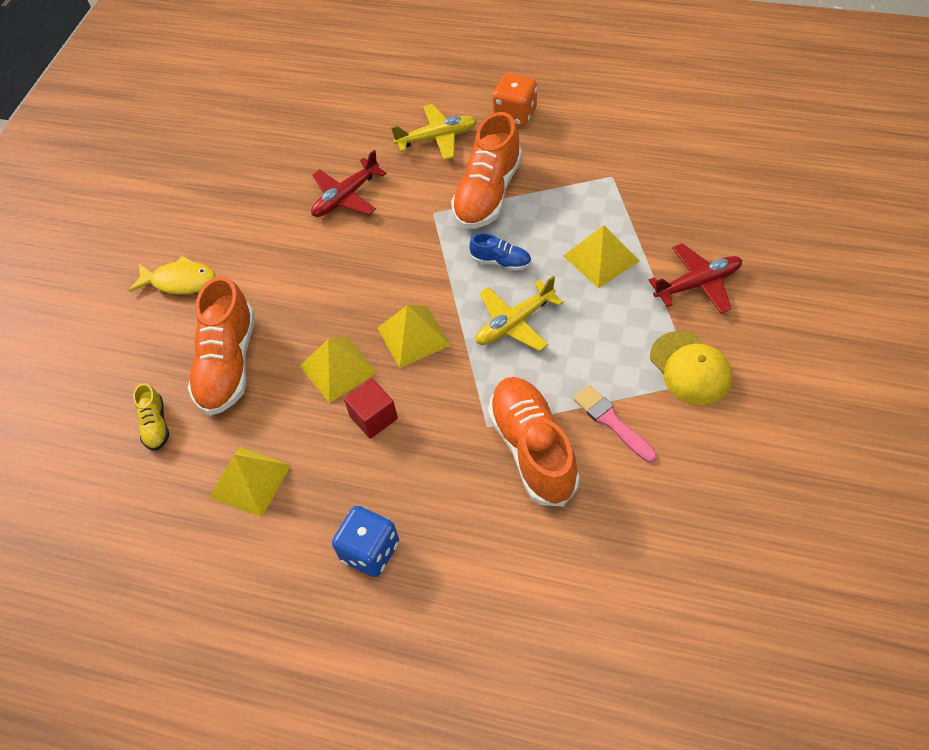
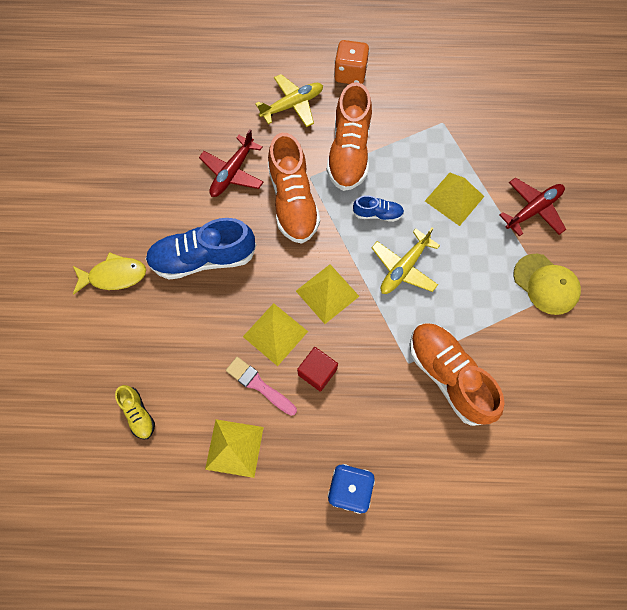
camera: 20 degrees left, 15 degrees up
(228, 364) = (182, 346): orange shoe -> orange shoe (293, 201)
(283, 278) = (203, 258): none -> blue shoe
(612, 422) = (500, 341): pink brush -> pink brush (259, 385)

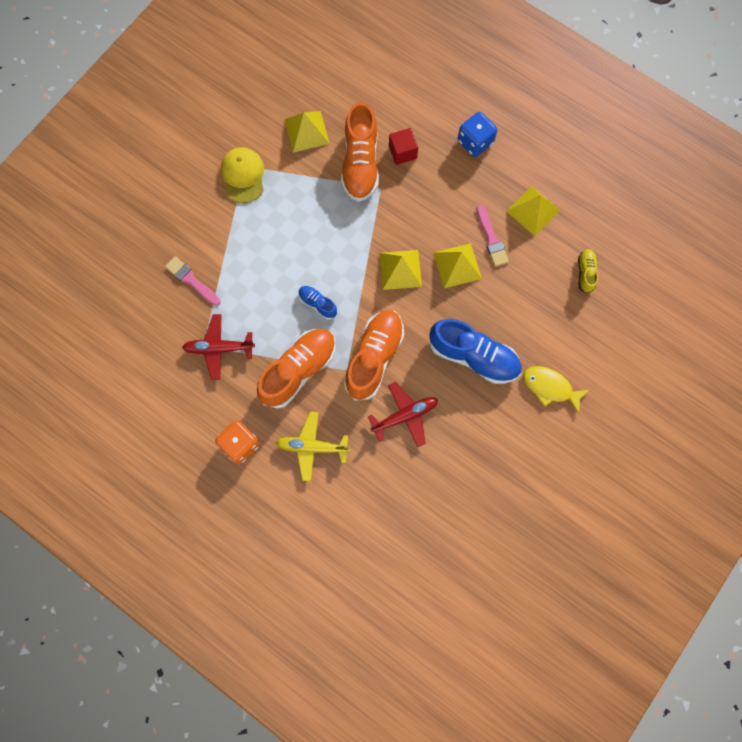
camera: 145 degrees left, 5 degrees up
(317, 372) = (446, 221): red cube -> red cube (402, 152)
(403, 268) = (331, 251): yellow plane -> none
(454, 198) = (251, 277): yellow pyramid -> yellow pyramid (306, 131)
(501, 164) = (191, 280): none -> pink brush
(533, 209) = (202, 230): red plane -> red plane (219, 348)

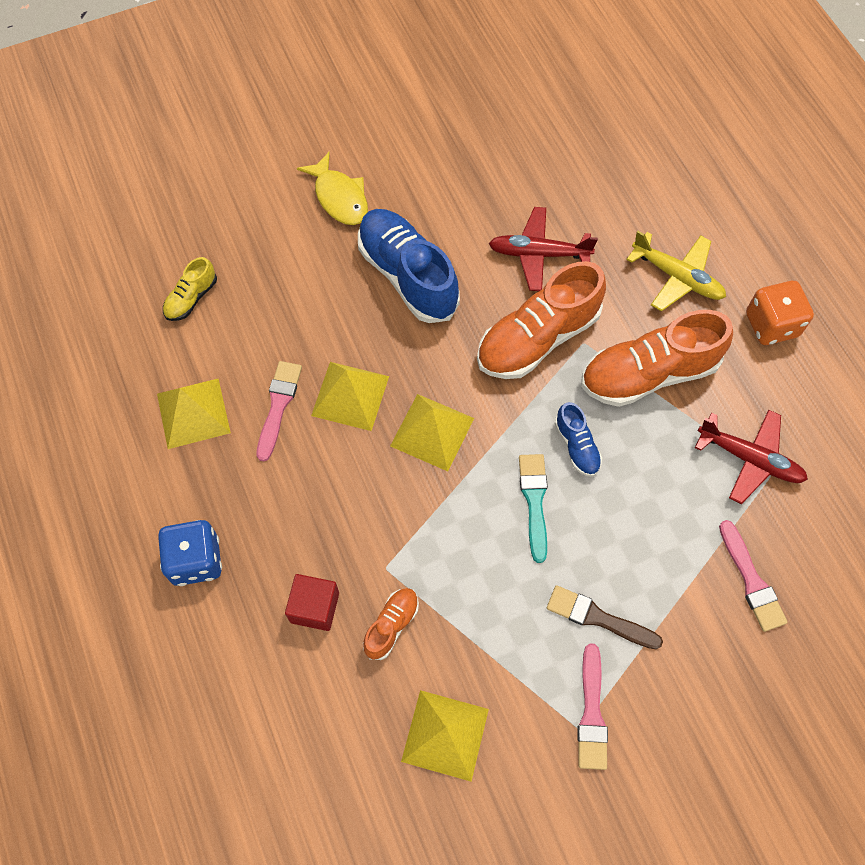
camera: 150 degrees left, 10 degrees down
(243, 176) = (592, 713): yellow cap -> pink brush
(261, 220) = (598, 618): none -> brown brush
(324, 261) = (534, 501): none -> turquoise brush
(360, 163) = (391, 625): orange shoe -> orange shoe, size x0.49

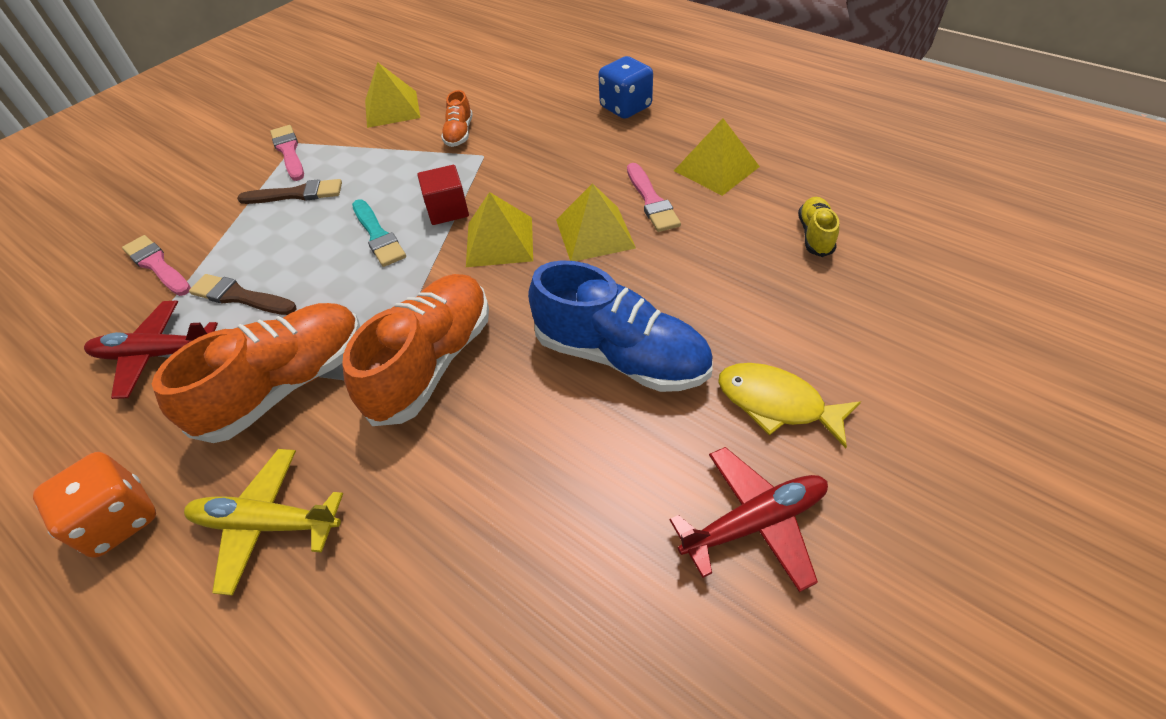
camera: 155 degrees right, 15 degrees down
(315, 607) = (521, 121): red cube -> red cube (447, 210)
(538, 254) = (475, 459): red plane -> red plane (754, 522)
(576, 446) = (351, 289): blue shoe -> none
(674, 490) = (240, 296): none -> brown brush

